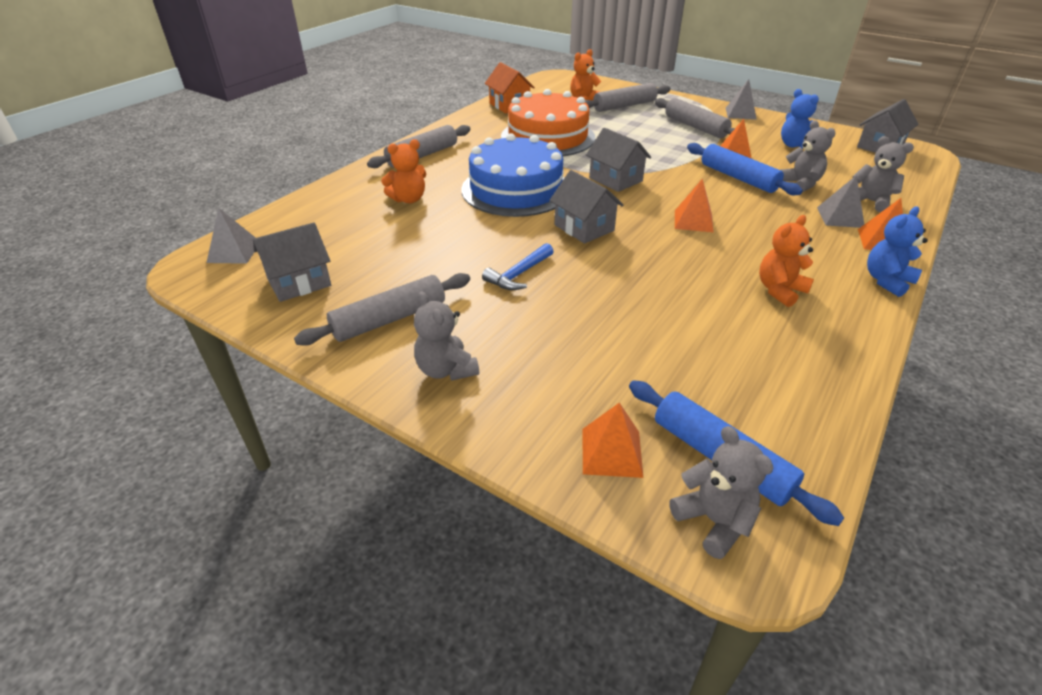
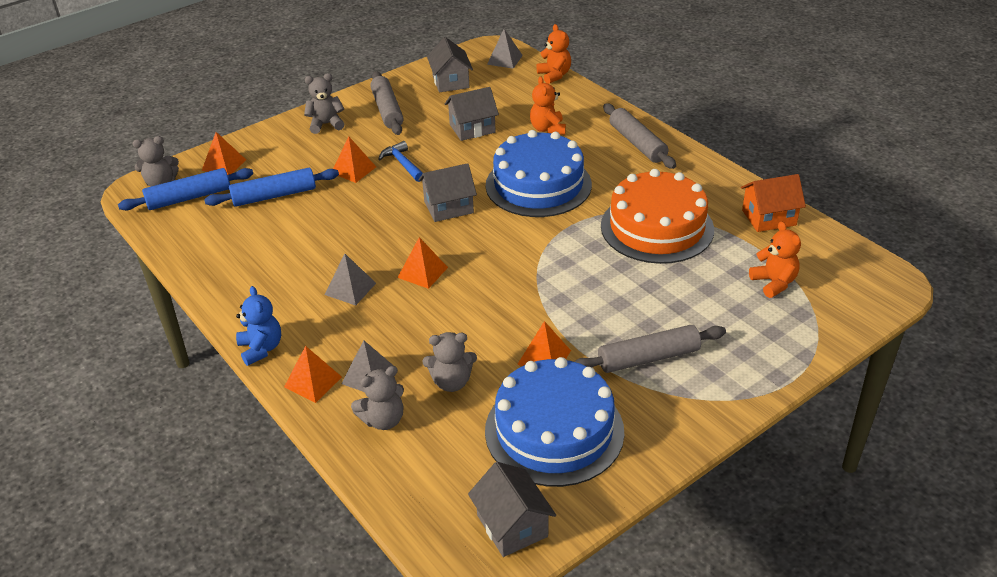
camera: 110 degrees right, 0 degrees up
(551, 309) = (353, 170): none -> orange pyramid
(615, 179) = (529, 248): grey house -> grey house (472, 128)
(624, 106) = (745, 315): grey rolling pin -> none
(738, 178) = (490, 337): blue rolling pin -> blue rolling pin (274, 196)
(740, 113) = (685, 426): grey pyramid -> grey pyramid (350, 289)
(779, 290) = (295, 280): orange teddy bear -> orange teddy bear (554, 75)
(794, 145) = (554, 431): blue teddy bear -> blue cake

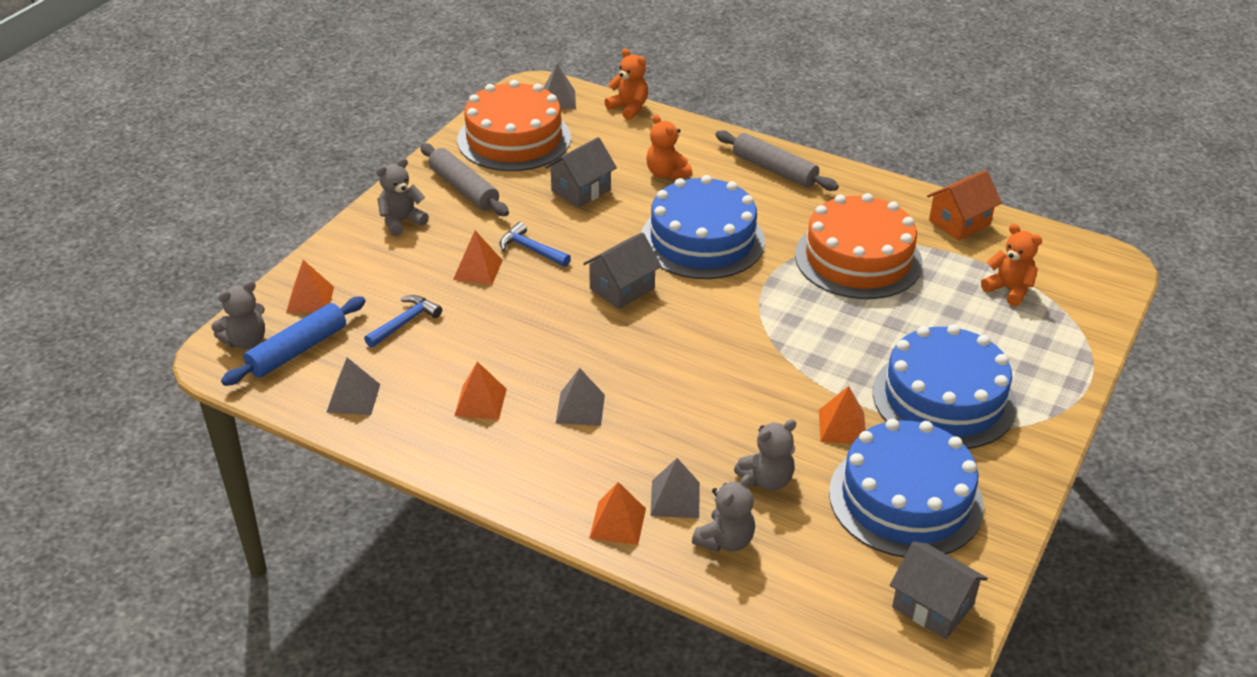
camera: 25 degrees left, 0 degrees up
(200, 240) = (353, 398): none -> grey pyramid
(261, 348) = (530, 503): blue teddy bear -> none
(274, 196) = (405, 323): blue rolling pin -> blue hammer
(422, 272) = (647, 369): orange pyramid -> orange pyramid (480, 402)
(450, 82) = (514, 139): grey house -> orange cake
(648, 358) = (944, 398): grey rolling pin -> blue cake

